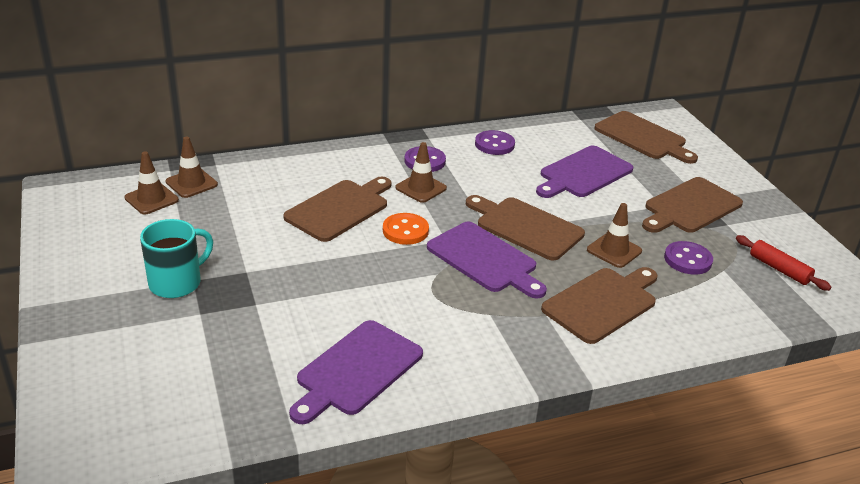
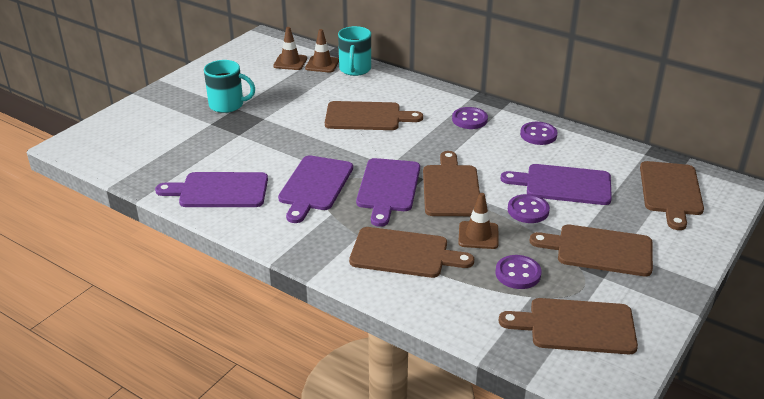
camera: 55 degrees right, 0 degrees up
(235, 170) = (355, 69): none -> turquoise mug
(405, 231) = (377, 147): orange button -> none
(421, 188) = (434, 132): brown traffic cone -> none
(427, 300) = (314, 186): none -> purple cutting board
(602, 208) = (528, 210): none -> purple button
(779, 269) = (576, 326): red rolling pin -> brown cutting board

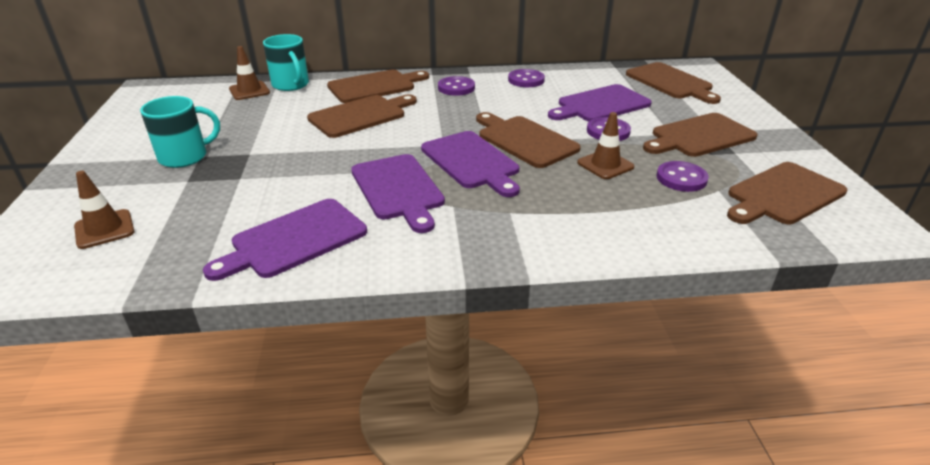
camera: 40 degrees left, 0 degrees up
(290, 62) = (210, 99): brown traffic cone -> brown traffic cone (104, 229)
(404, 254) = (574, 207): brown cutting board -> brown cutting board (375, 86)

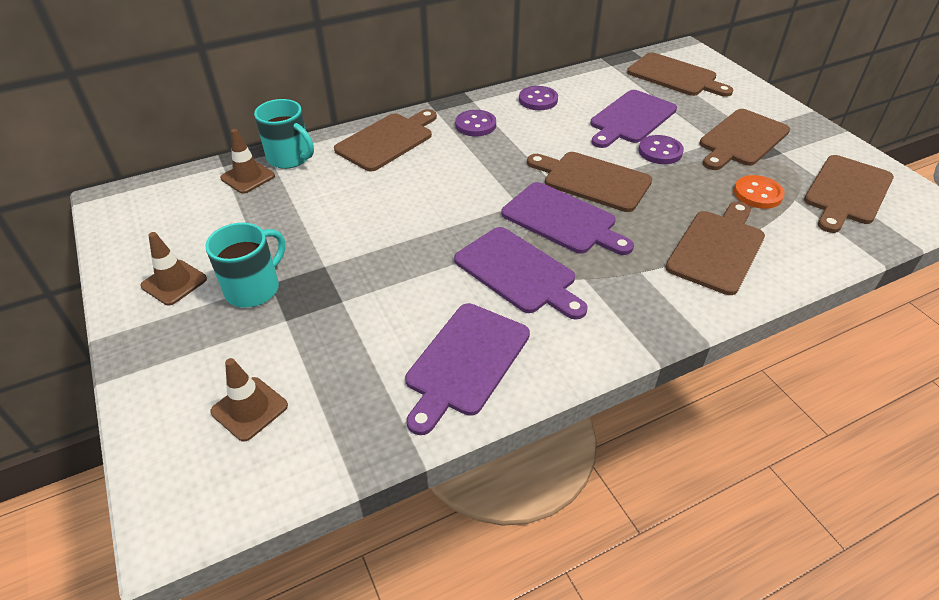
camera: 20 degrees left, 10 degrees up
(361, 115) = (404, 185): brown cutting board -> brown cutting board (717, 249)
(605, 165) = (685, 194): brown traffic cone -> brown traffic cone (174, 282)
(681, 178) = (757, 194): purple button -> orange button

